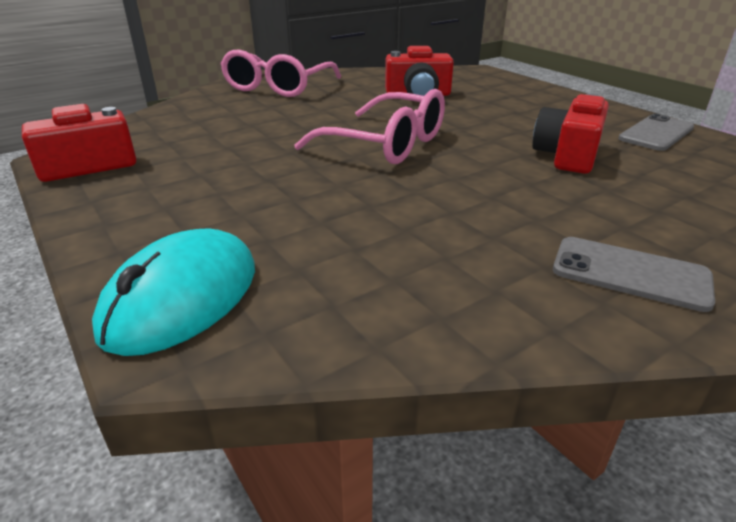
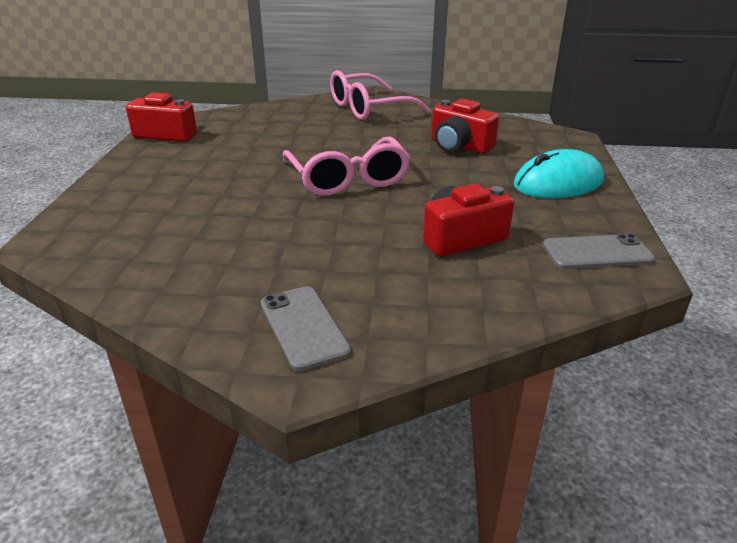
camera: 40 degrees right, 0 degrees up
(181, 298) = (85, 224): turquoise mouse -> turquoise mouse (558, 183)

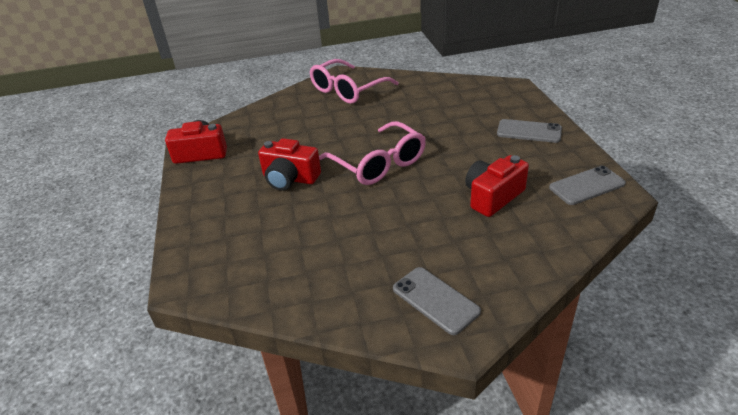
camera: 15 degrees left, 5 degrees up
(459, 146) = (440, 113): red camera -> red camera (290, 178)
(558, 183) = (529, 131): turquoise mouse -> grey phone

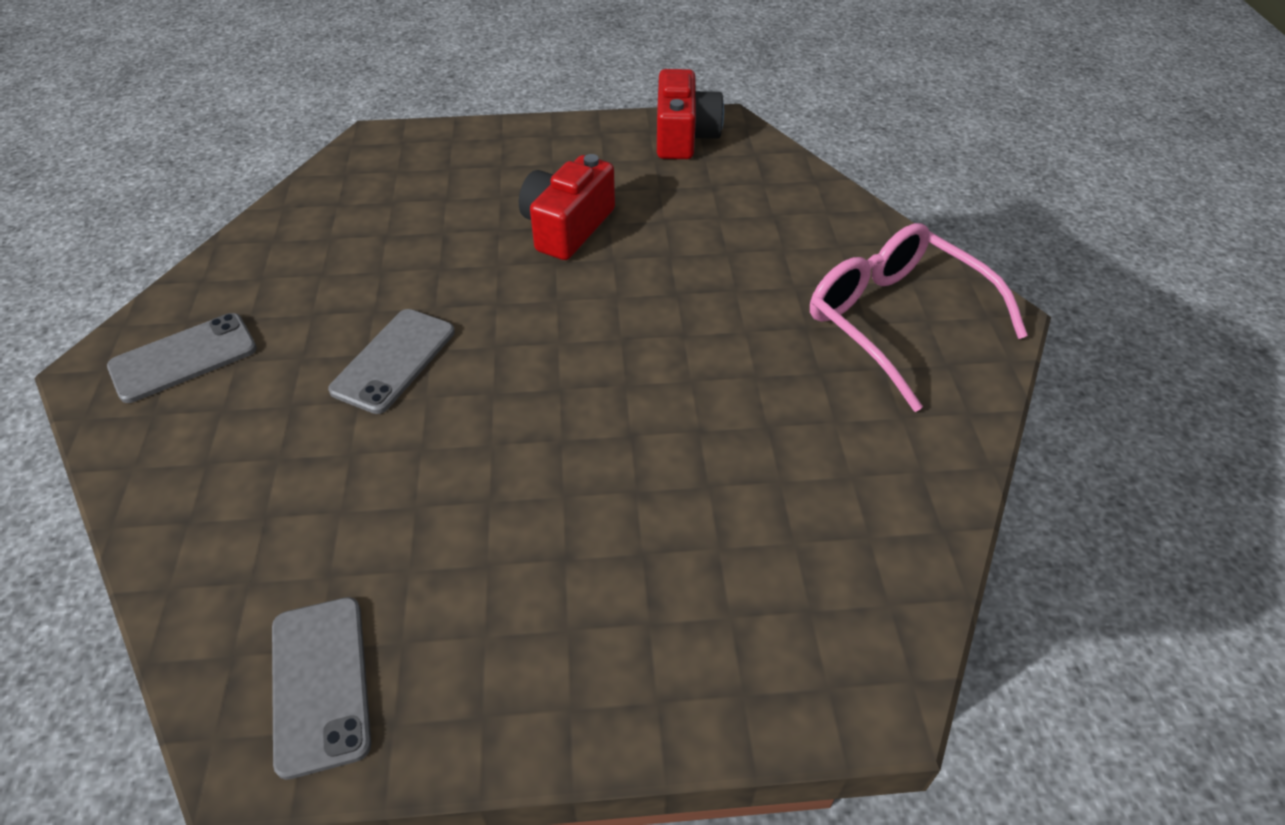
camera: 95 degrees right, 10 degrees up
(379, 164) = (566, 338): pink glasses -> none
(493, 197) = (376, 490): red camera -> none
(529, 131) = (599, 642): grey phone -> grey phone (394, 360)

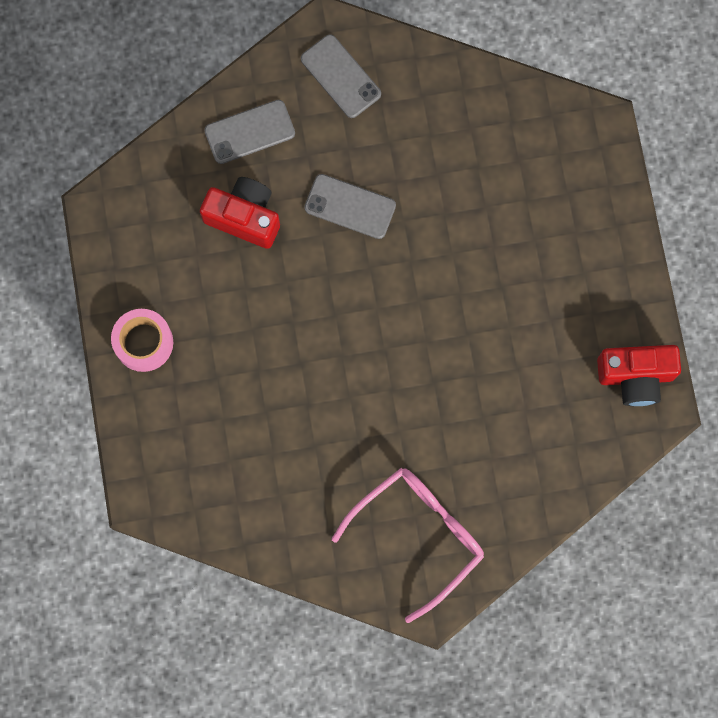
camera: 85 degrees right, 30 degrees up
(320, 684) = (131, 229): grey phone -> grey phone (249, 132)
(559, 673) = (143, 342): none -> pink tape
(567, 227) = (500, 296): red camera -> red camera (244, 217)

